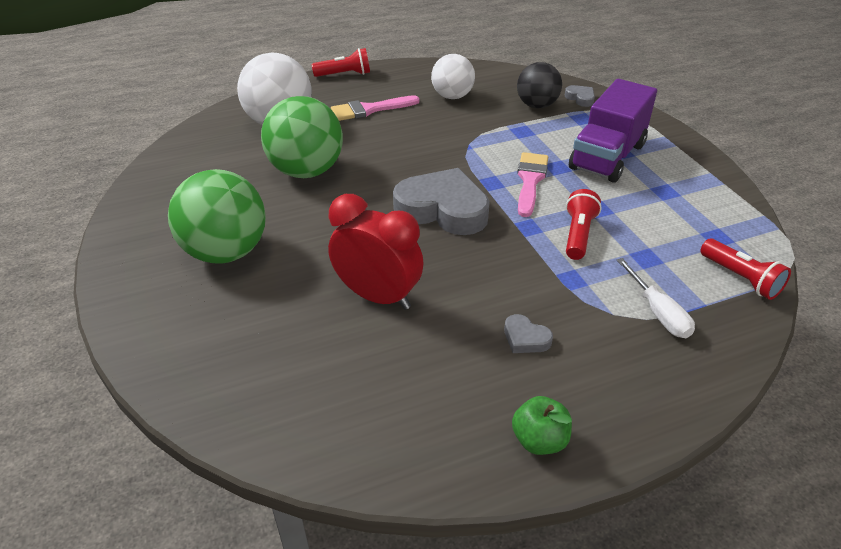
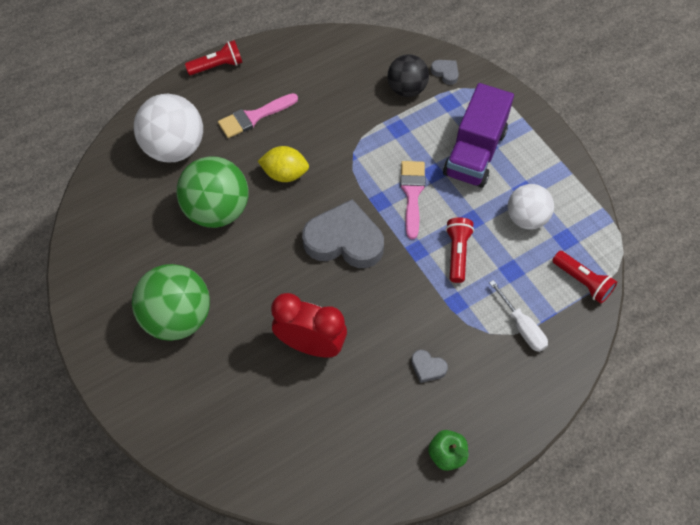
camera: 10 degrees left, 20 degrees up
(389, 152) = (285, 174): none -> yellow lemon
(452, 96) = (327, 86): white ball -> white ball (526, 218)

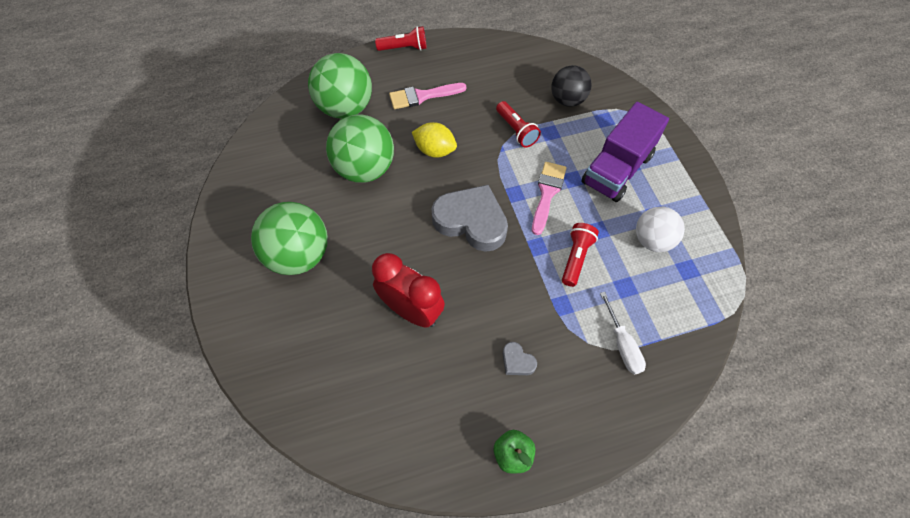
camera: 15 degrees right, 0 degrees up
(175, 148) = (345, 108): white ball -> green ball
(445, 73) = (607, 93): grey heart -> none
(582, 281) = (695, 315): red flashlight -> red flashlight (516, 130)

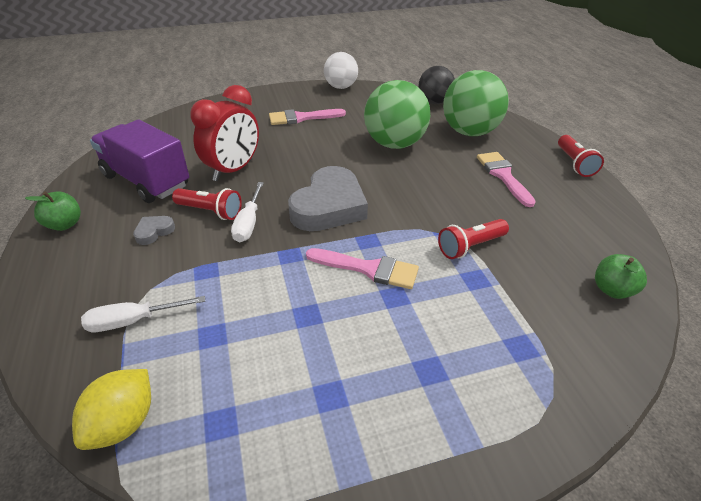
camera: 90 degrees right, 20 degrees down
(299, 255) = (302, 118): green ball -> pink brush
(435, 150) = (425, 183): yellow lemon -> yellow lemon (123, 423)
(499, 282) = (248, 223): none -> white screwdriver
(551, 67) = (612, 290): none -> green apple
(567, 100) = (547, 304): black ball -> black ball (434, 102)
(576, 258) = (267, 288): red flashlight -> red flashlight (210, 211)
(617, 169) = (418, 351): purple truck -> purple truck (146, 181)
(652, 240) = (281, 380): white ball -> white ball (341, 87)

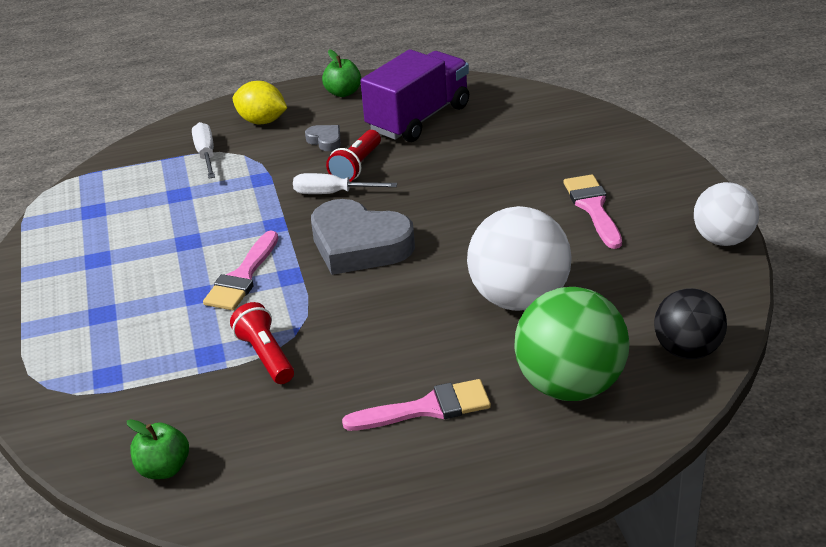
camera: 95 degrees right, 5 degrees down
(123, 423) = (109, 171): yellow lemon -> yellow lemon (262, 121)
(233, 170) = (441, 169): red clock -> none
(394, 144) = (519, 299): green ball -> white ball
(574, 163) = (467, 506): red flashlight -> none

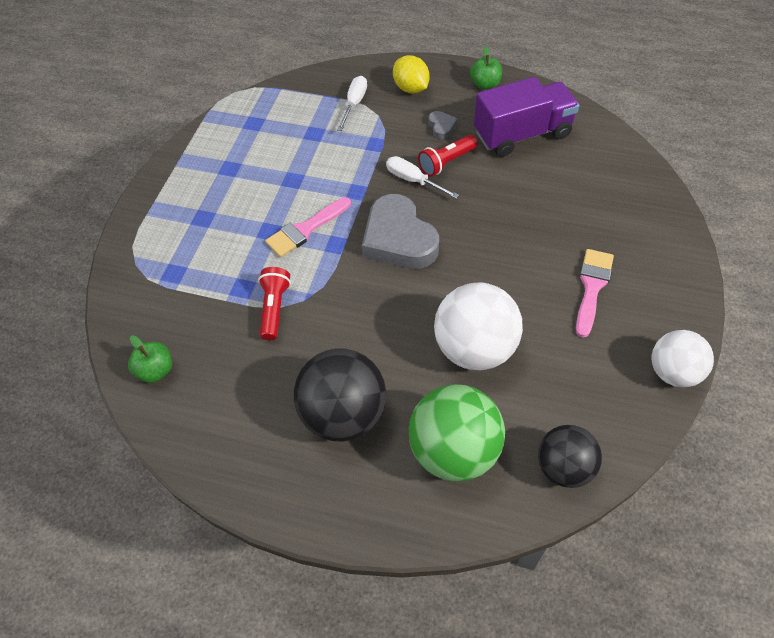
camera: 30 degrees right, 20 degrees up
(427, 408) = (343, 414): pink brush -> black ball

